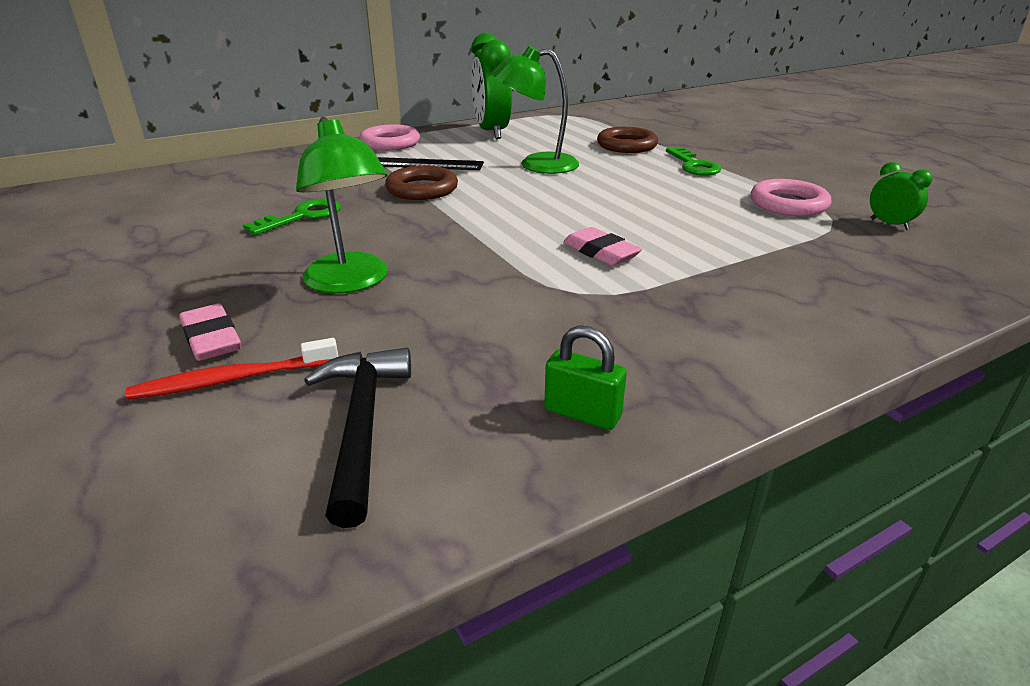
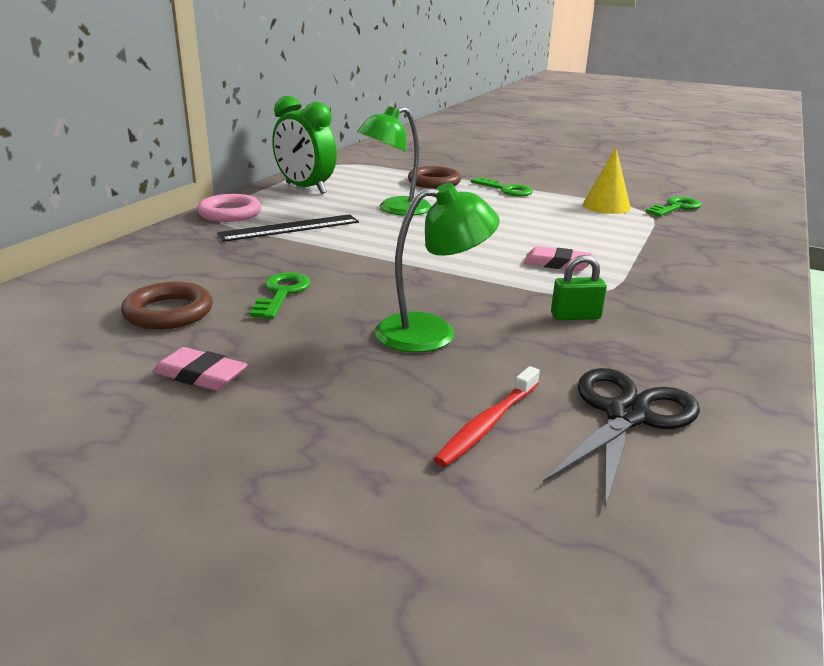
camera: 35 degrees left, 5 degrees down
(211, 338) = (410, 405): pink eraser -> pink eraser (200, 375)
(351, 282) = (432, 332): green lamp -> green lamp turned 45 degrees counterclockwise
(362, 425) = (626, 415): black hammer -> black scissors
(422, 189) = (341, 247): brown ring -> brown ring (168, 312)
(582, 413) = (721, 362): green padlock -> green padlock (575, 316)
(788, 204) = (606, 206): pink ring -> yellow cone
(889, 224) = (676, 207): green clock -> green key

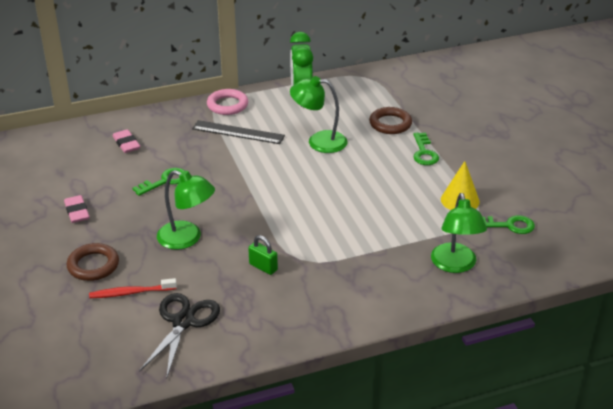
camera: 45 degrees right, 10 degrees up
(168, 312) = (109, 170): brown ring -> brown ring (93, 265)
(557, 264) = (325, 230): pink eraser -> pink eraser (126, 144)
(626, 415) = (183, 322): black scissors -> black scissors turned 60 degrees counterclockwise
(712, 243) = (455, 265): none -> green lamp

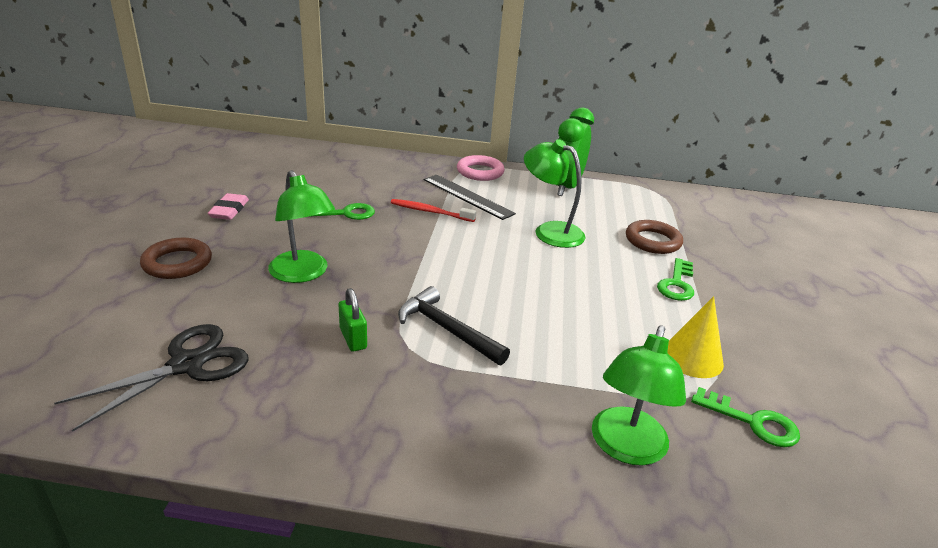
camera: 25 degrees right, 5 degrees down
(126, 144) = (346, 172): pink eraser -> none
(131, 292) = (176, 306): red toothbrush -> red toothbrush (430, 212)
(312, 239) = (447, 329): none -> black hammer

